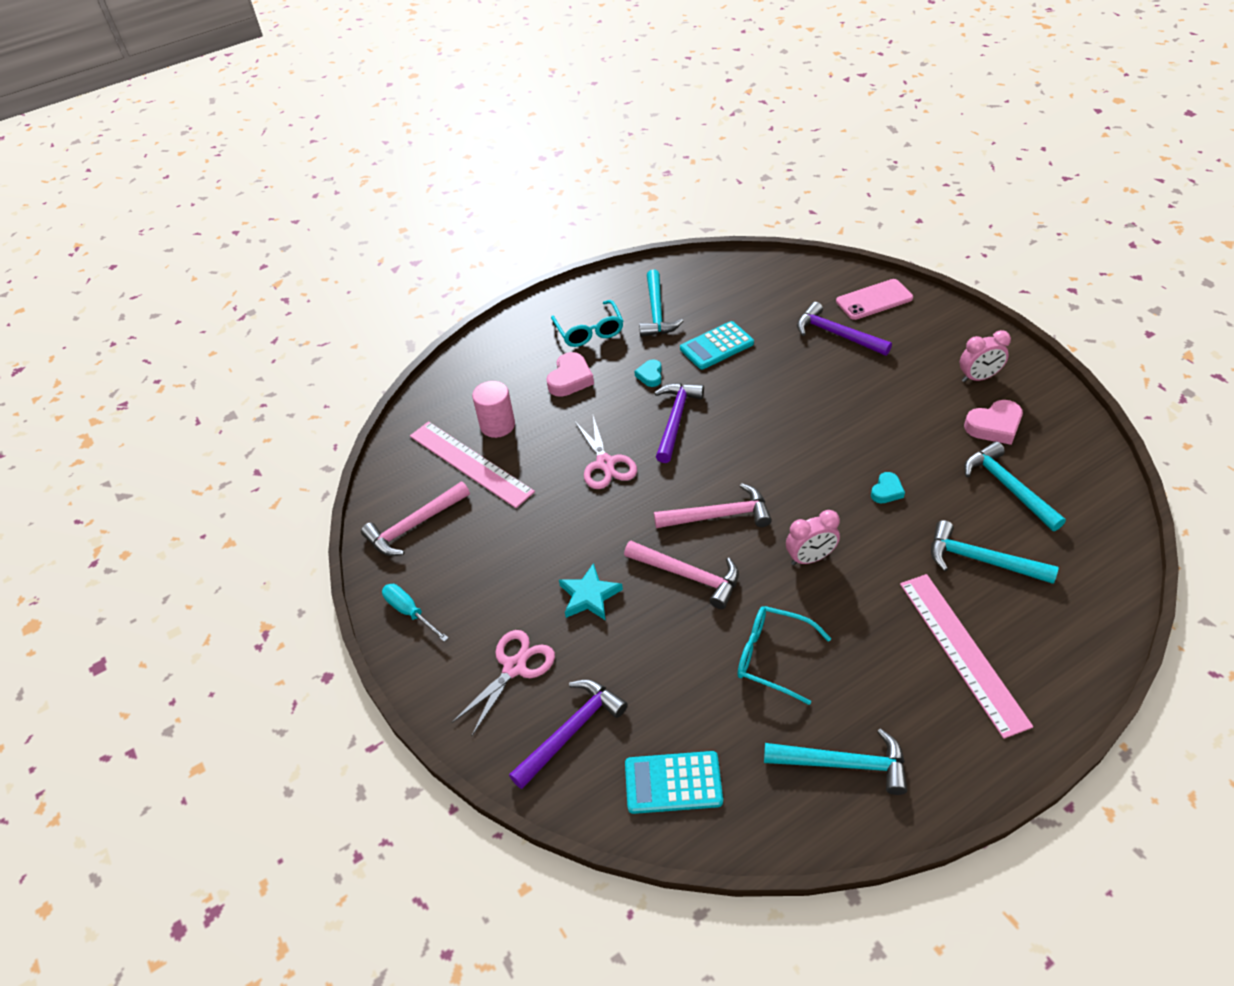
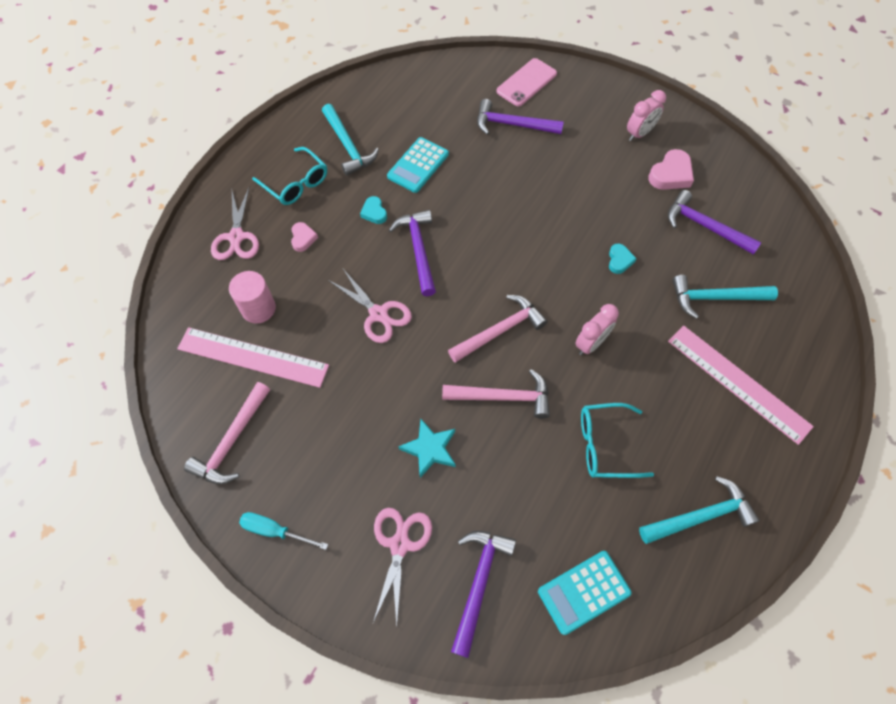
camera: 30 degrees left, 15 degrees up
(511, 361) = (236, 237): none -> pink scissors
(570, 379) = (303, 238): pink heart -> pink heart, size x0.61
(1008, 487) = (704, 226): turquoise hammer -> purple hammer

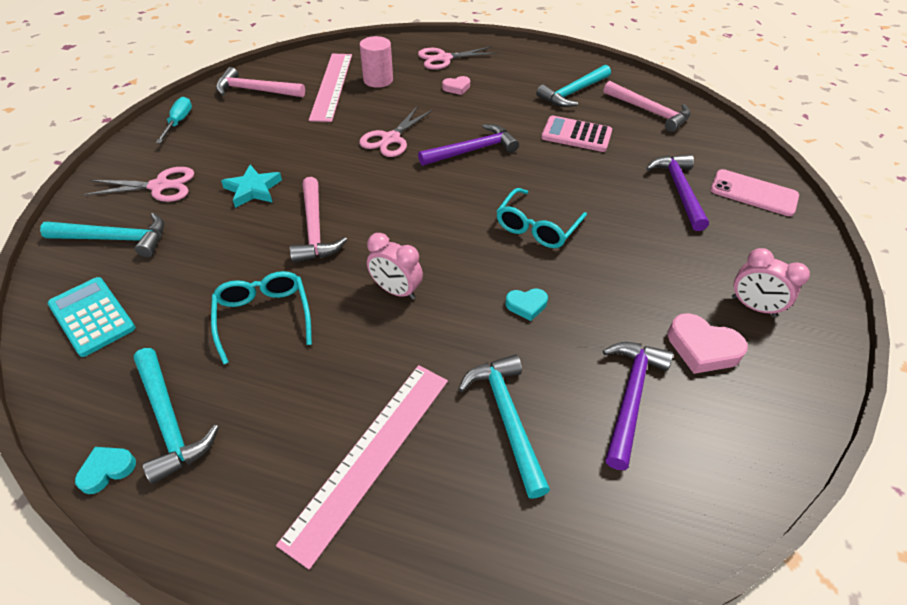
camera: 75 degrees right, 15 degrees down
(296, 183) = (513, 74): turquoise glasses -> turquoise glasses (537, 227)
(374, 212) = (504, 119): turquoise heart -> turquoise heart (107, 470)
(418, 165) = (576, 135): turquoise calculator -> pink calculator
(479, 583) = (115, 239): purple hammer -> turquoise hammer
(500, 330) = (394, 217): pink hammer -> pink hammer (649, 112)

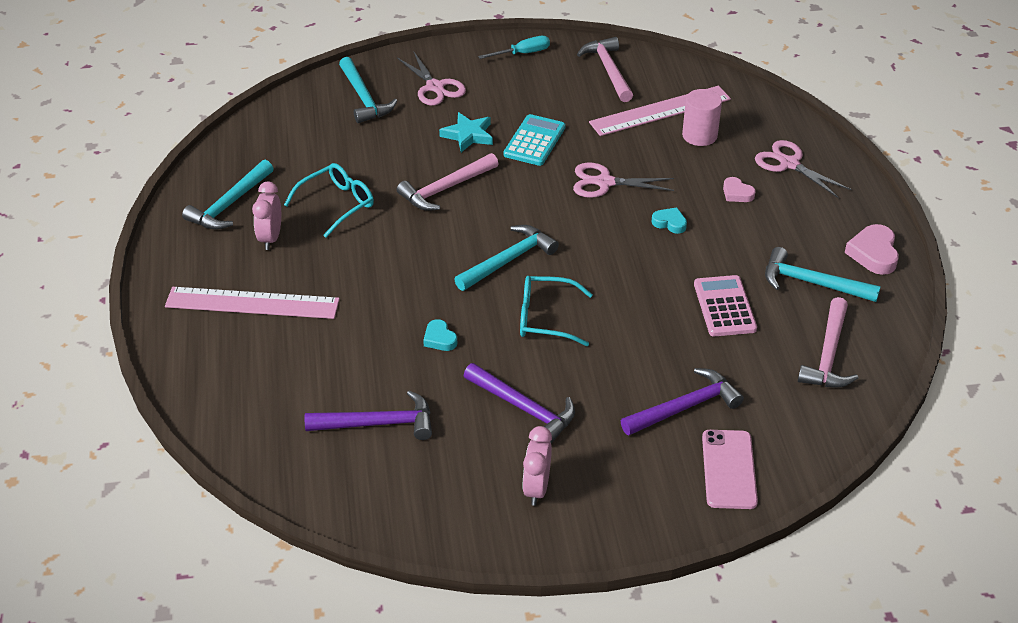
camera: 65 degrees right, 5 degrees down
(92, 316) = (288, 128): turquoise calculator -> turquoise calculator (534, 141)
(107, 470) = (184, 198): turquoise heart -> turquoise heart (669, 223)
(396, 291) = (407, 260): pink clock -> pink clock (270, 238)
(472, 150) = (631, 241): purple hammer -> purple hammer (524, 409)
(507, 418) = (319, 360): turquoise hammer -> turquoise hammer (509, 260)
(702, 348) = (459, 460): pink heart -> pink heart (873, 253)

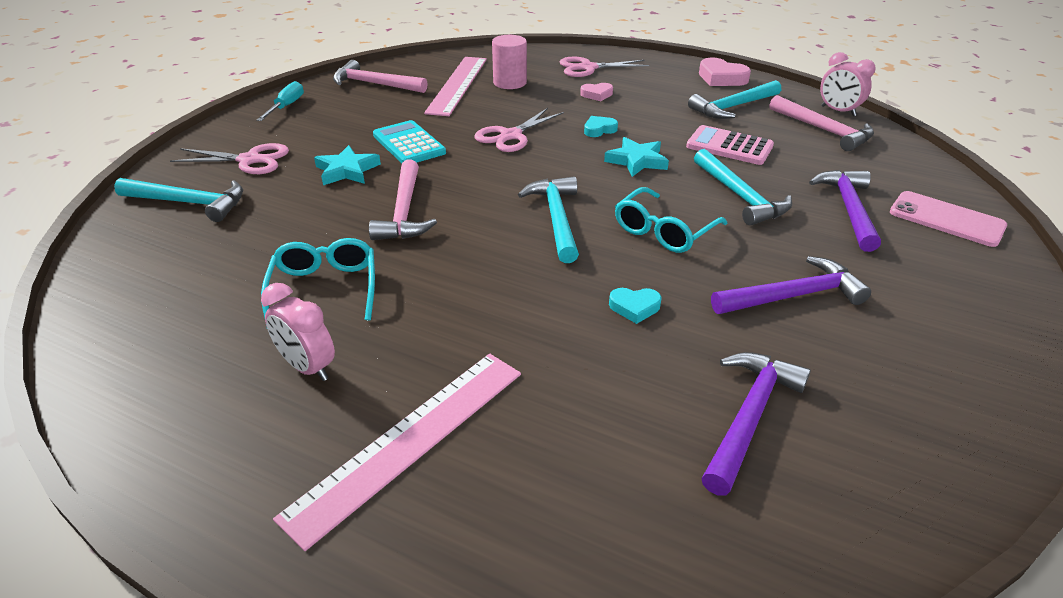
camera: 55 degrees left, 5 degrees down
(229, 204) = (192, 377): turquoise hammer -> turquoise hammer (740, 196)
(536, 488) = (930, 337): pink clock -> pink clock (838, 111)
(638, 264) = (636, 161): none -> turquoise star

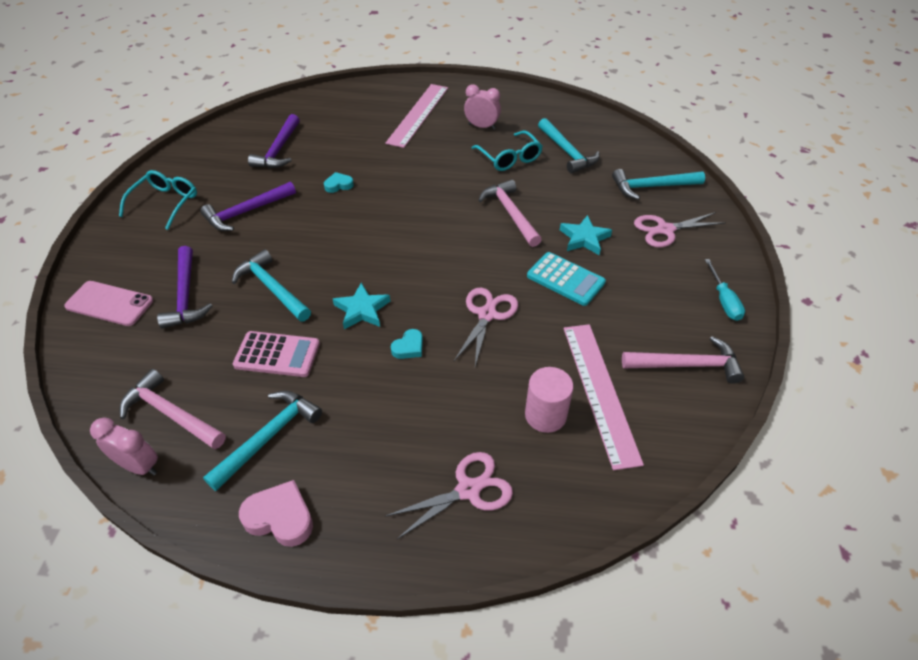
camera: 160 degrees right, 10 degrees up
(556, 218) = (405, 233): turquoise hammer -> turquoise hammer (567, 152)
(597, 94) = (433, 418): pink heart -> none
(663, 231) = (329, 240): turquoise glasses -> turquoise glasses (165, 203)

